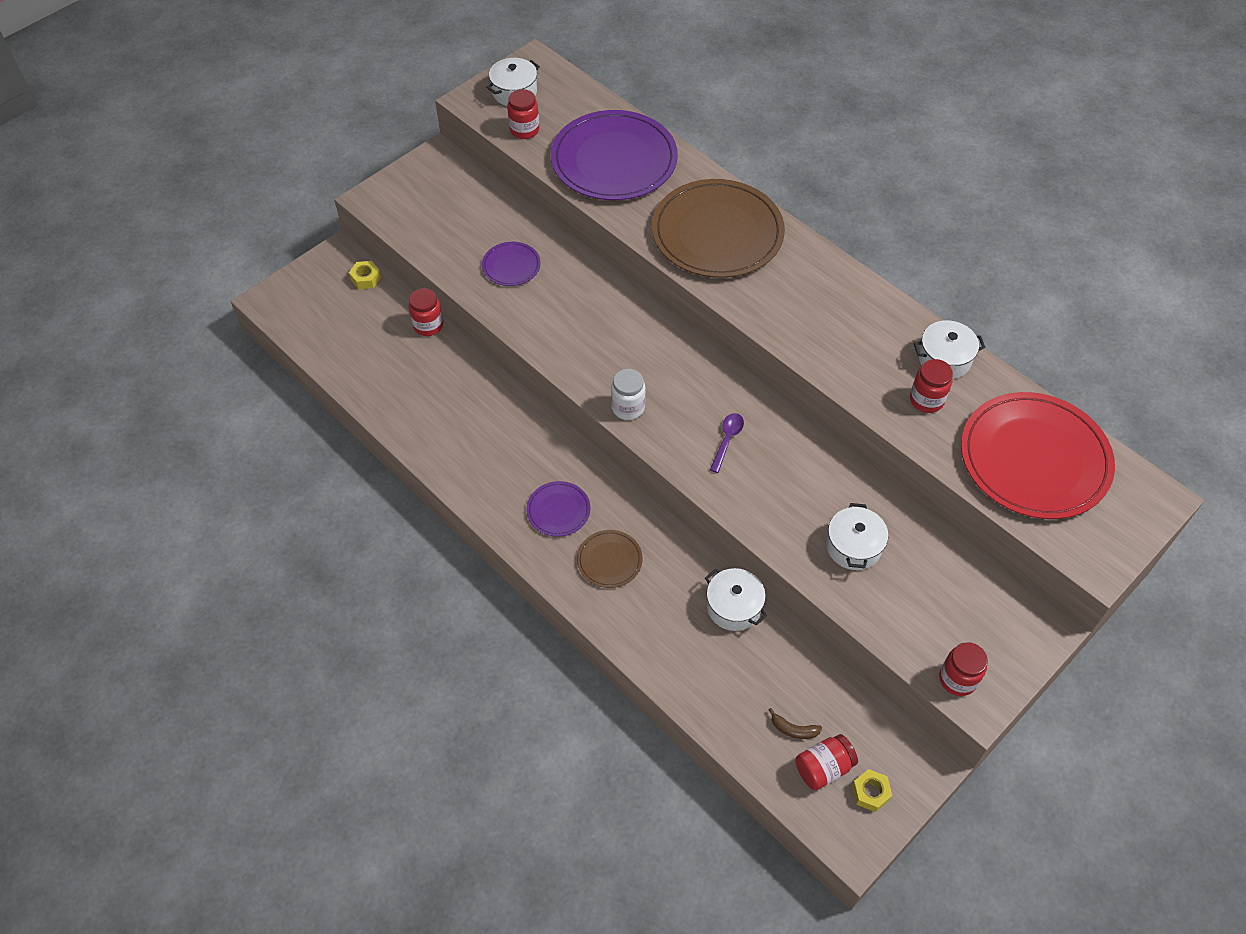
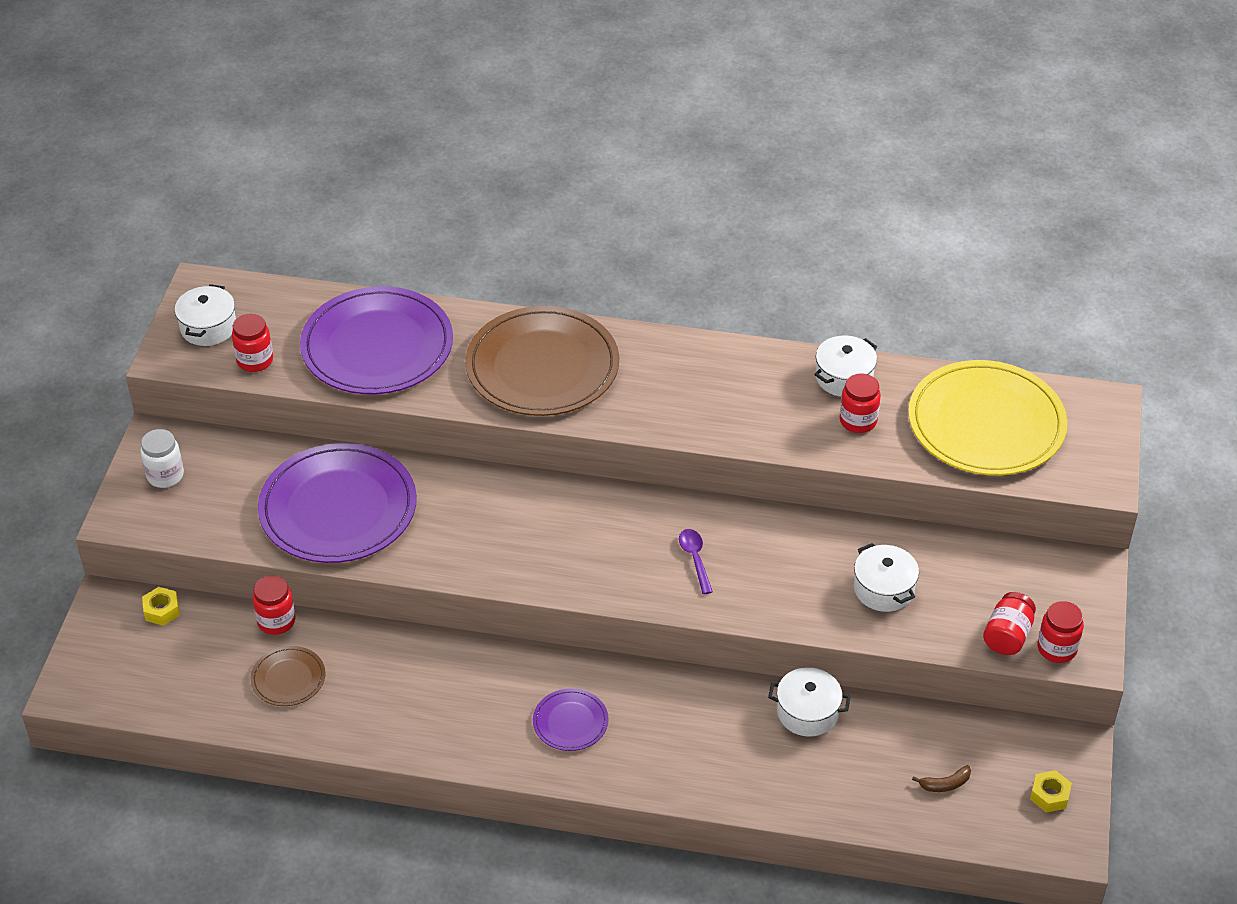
camera: 35 degrees left, 10 degrees down
(511, 266) = (338, 508): purple plate -> purple plate, size x2.20
(609, 560) = (659, 738): brown plate -> brown plate (288, 678)
(628, 407) = (576, 580): white jar -> white jar (165, 475)
(823, 768) = (995, 800): red jar -> red jar (1007, 636)
(1034, 459) = (986, 423): red plate -> yellow plate

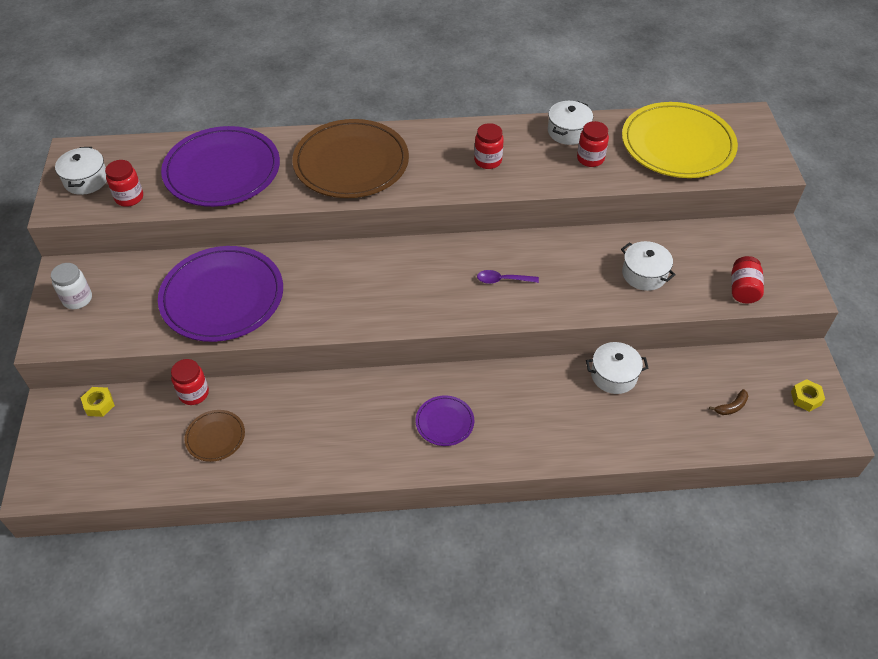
camera: 15 degrees left, 5 degrees up
(695, 559) = (502, 280): purple spoon -> purple spoon turned 60 degrees counterclockwise
(1057, 648) = (780, 291): red jar -> red jar (488, 161)

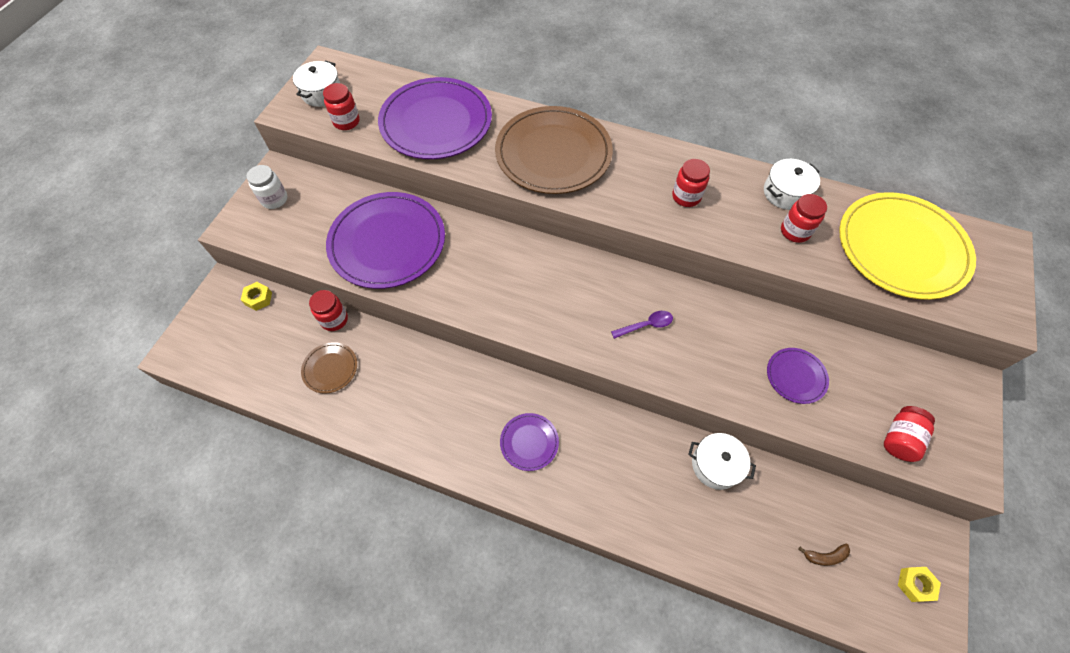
camera: 25 degrees right, 10 degrees up
(502, 280) = (646, 325): purple spoon -> purple spoon turned 135 degrees clockwise
(644, 274) = (796, 376): white pot -> purple plate

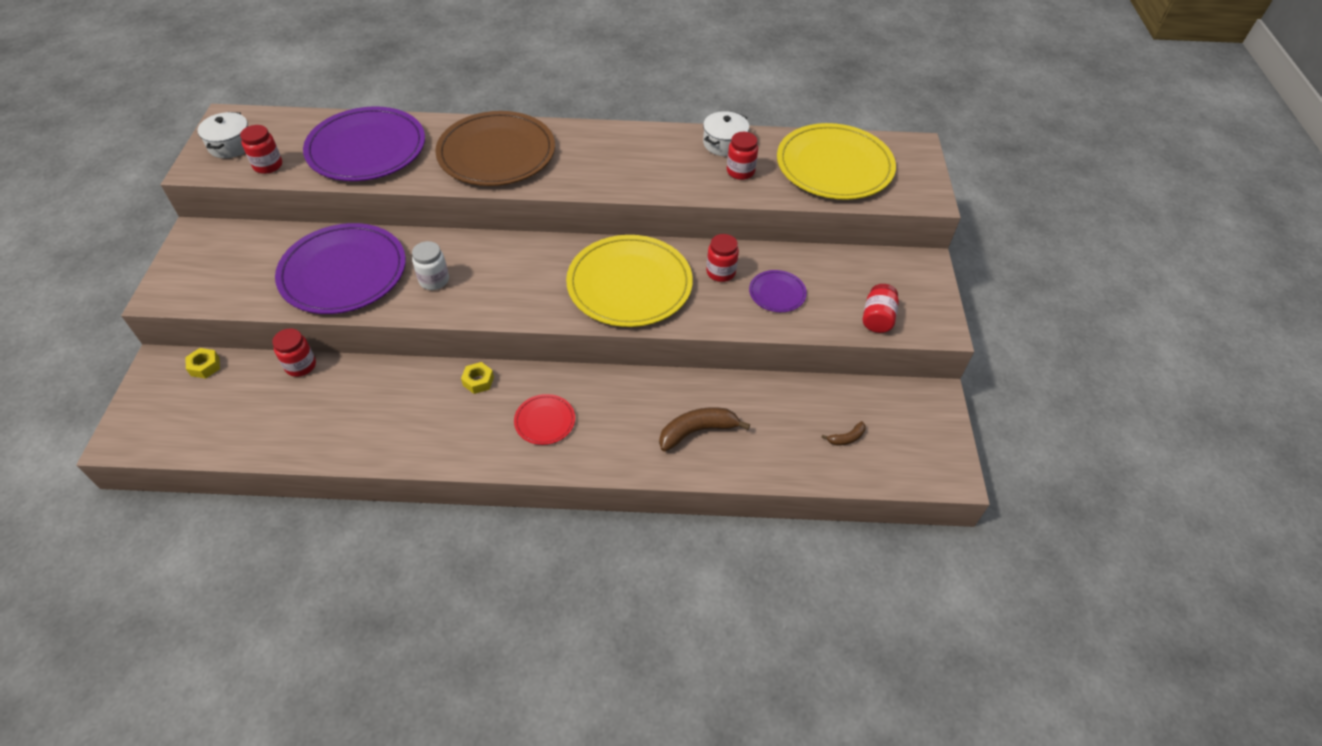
camera: 20 degrees left, 10 degrees down
(274, 199) = (201, 260): white jar -> white jar (434, 280)
(330, 368) = (310, 410): brown plate -> none
(529, 442) = (545, 421): purple plate -> red plate
(646, 325) = (629, 284): purple spoon -> yellow plate
(672, 499) = (697, 431): none -> brown banana
(686, 197) = (635, 164): red jar -> red jar (720, 272)
(716, 465) = (730, 393): white pot -> none
(915, 584) = (927, 438): yellow nut -> yellow nut (478, 381)

